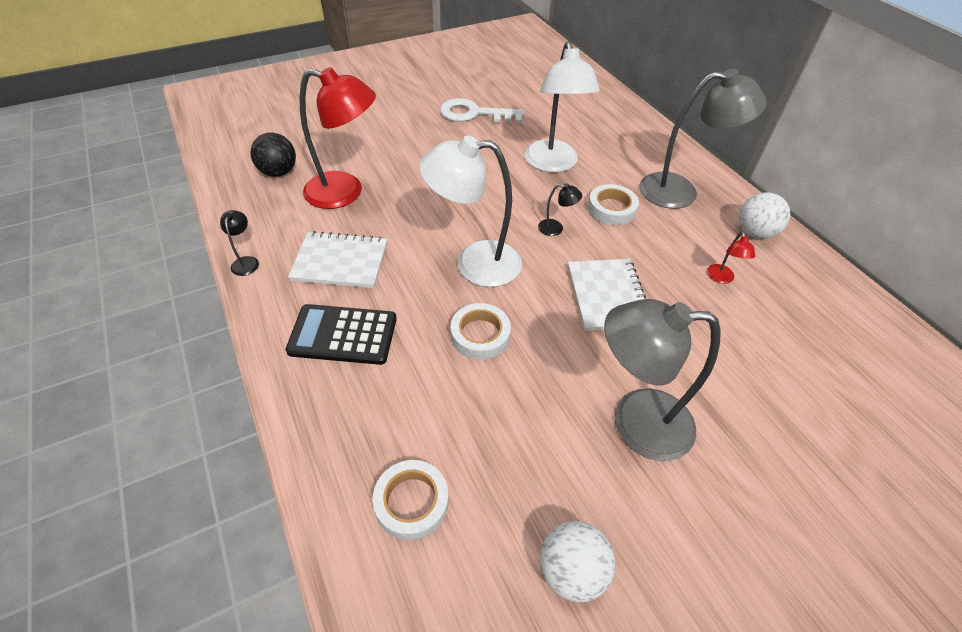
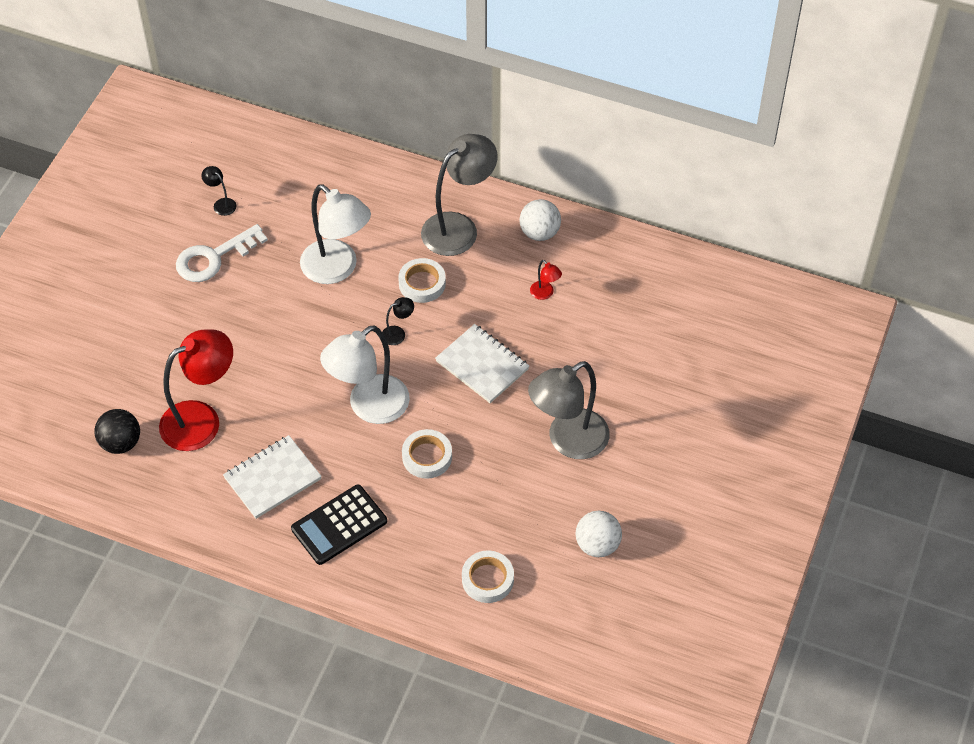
camera: 40 degrees left, 5 degrees up
(246, 261) = (203, 531): black lamp -> black lamp (221, 204)

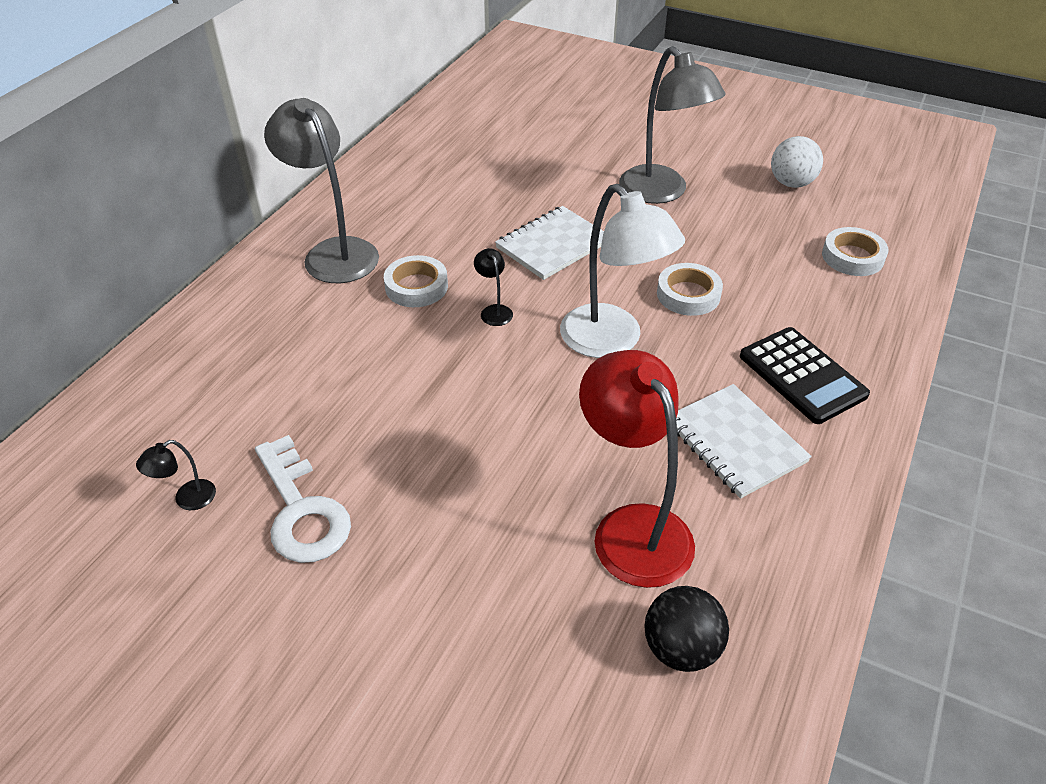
camera: 85 degrees left, 10 degrees down
(337, 269) = (369, 364): white lamp -> none
(539, 233) = (364, 193): white ball -> none
(545, 294) = (456, 195): red lamp -> none

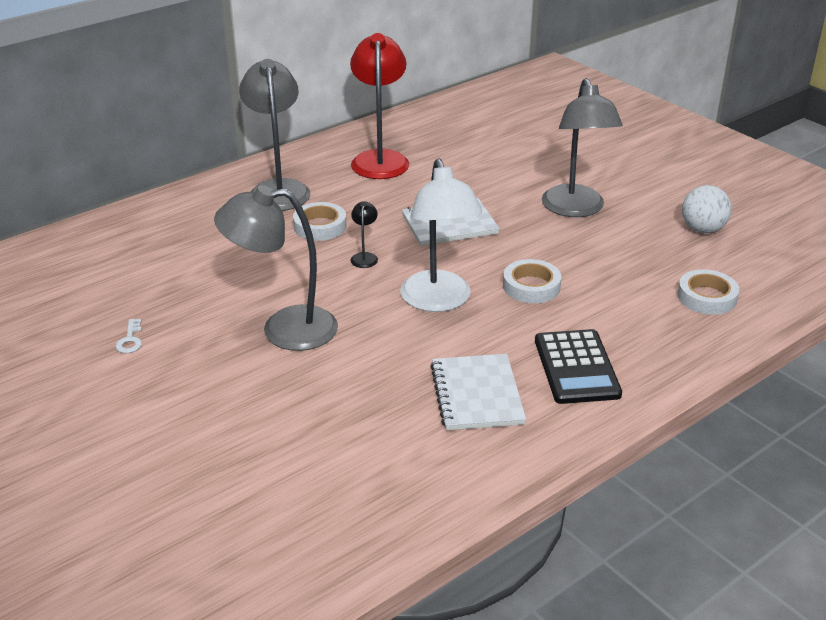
camera: 25 degrees right, 10 degrees down
(187, 499) = (65, 312): black lamp -> none
(301, 510) = (130, 340): white key -> white key, size x0.43
(474, 432) = (284, 329): none -> grey lamp
(632, 528) = (347, 422): red lamp -> red lamp (380, 159)
(681, 648) = (317, 504): black ball -> none

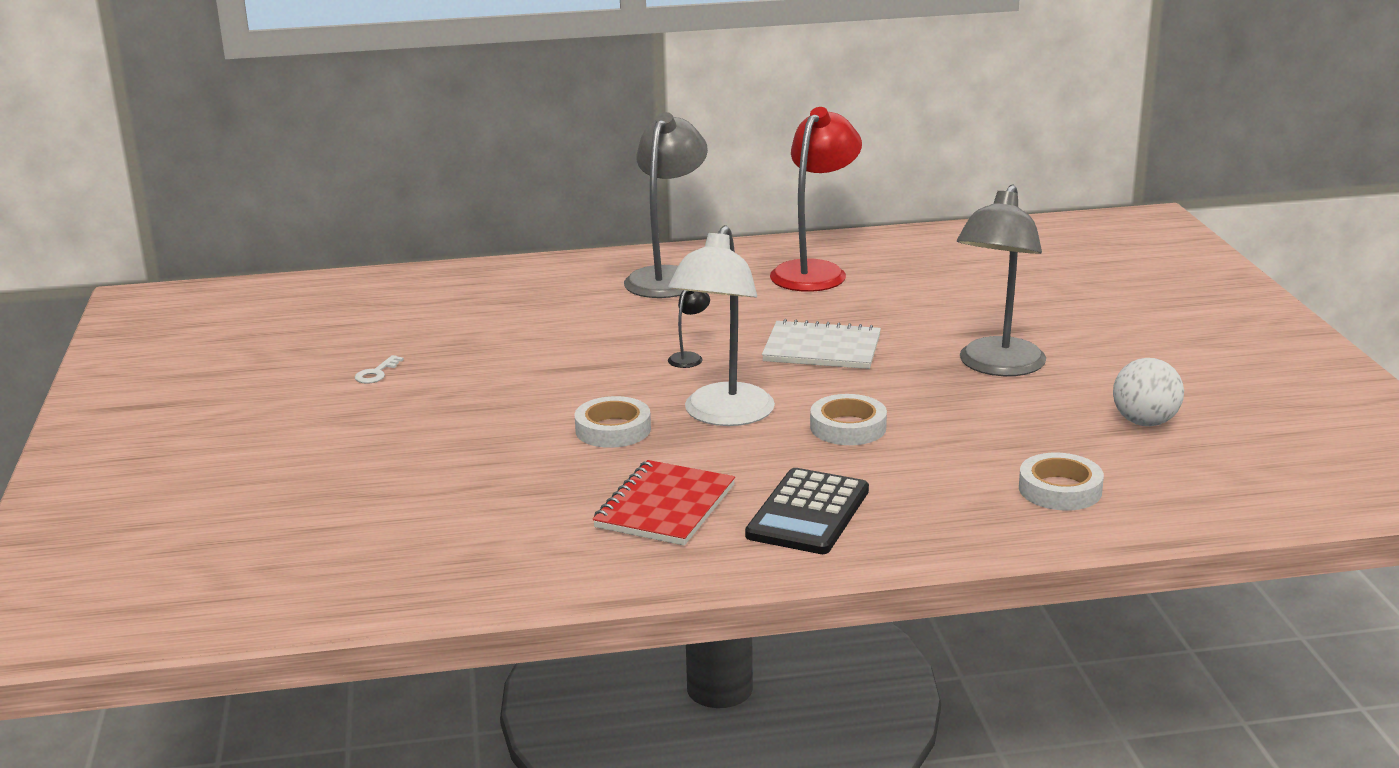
camera: 30 degrees right, 10 degrees down
(284, 329) = (531, 400): grey lamp -> none
(320, 226) = (673, 320): white tape -> white tape (613, 429)
(477, 394) = (665, 507): white notebook -> red notebook

